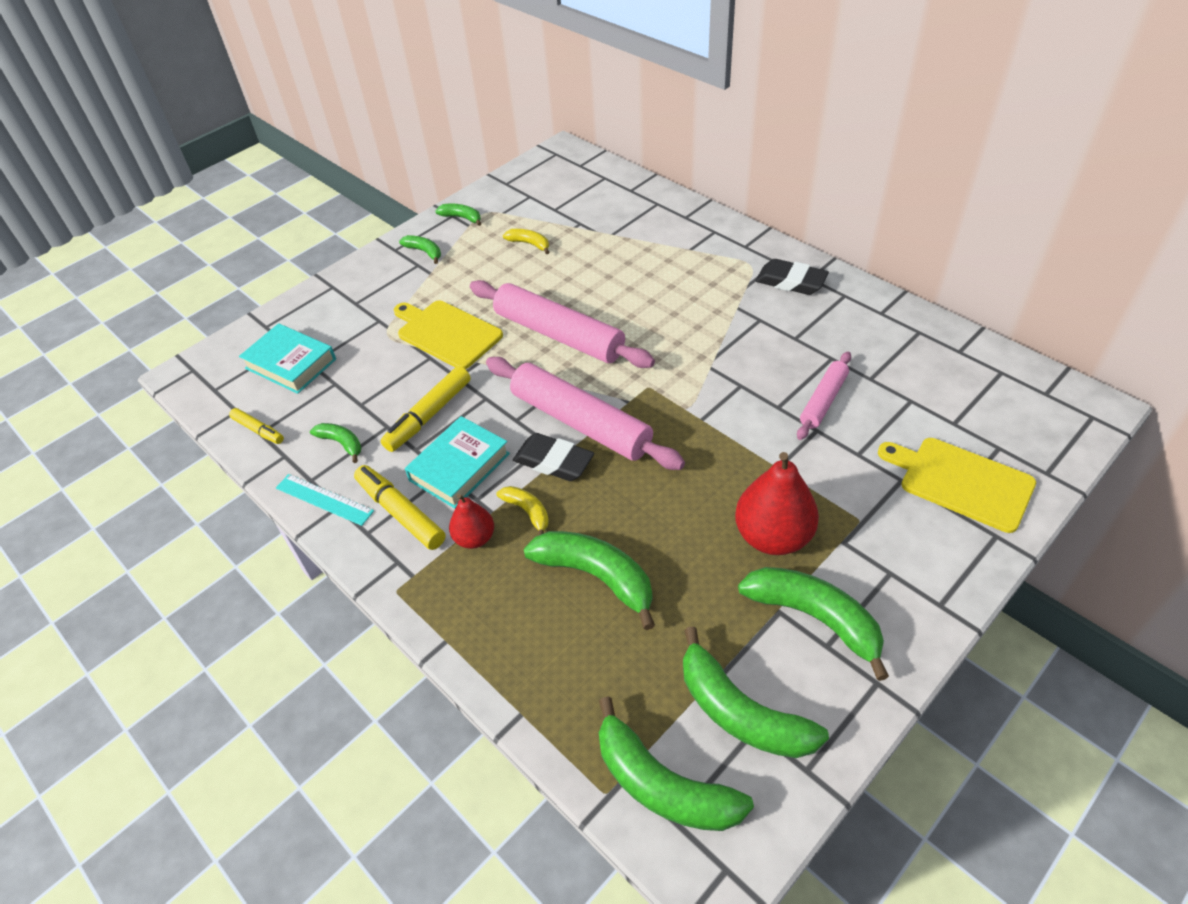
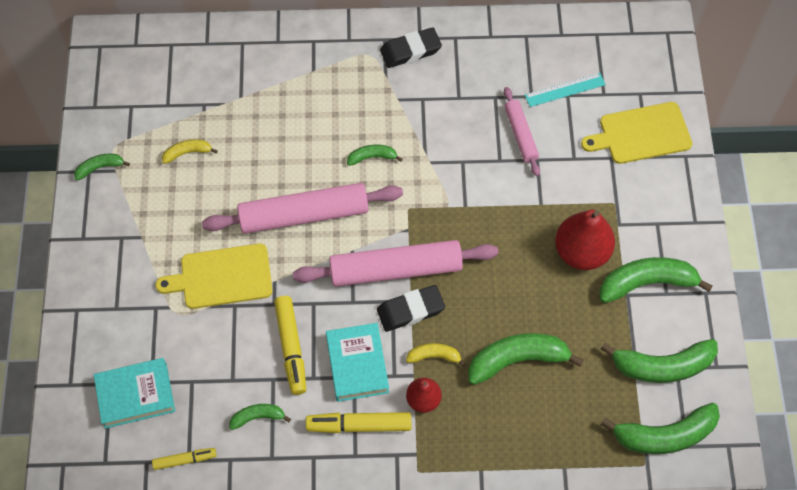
camera: 50 degrees left, 15 degrees up
(324, 499) = (298, 461): turquoise ruler -> turquoise ruler (565, 90)
(424, 252) = (111, 222): green banana -> green banana (372, 157)

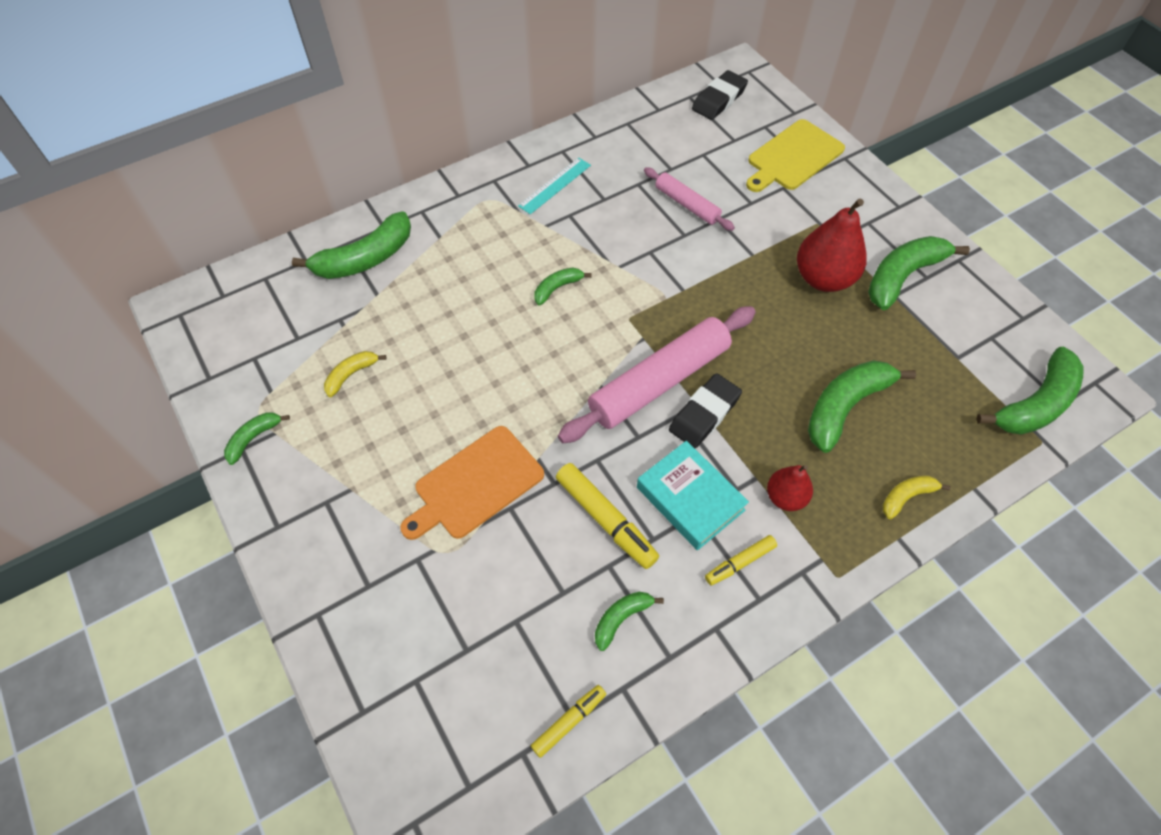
camera: 30 degrees left, 5 degrees down
(136, 395) = (457, 677): turquoise book -> none
(222, 277) = (475, 484): yellow cutting board -> orange cutting board
(304, 215) = (524, 376): pink rolling pin -> none
(359, 425) = (740, 563): yellow marker -> yellow marker, size x0.60
(410, 50) = (527, 179): black eraser -> black eraser (719, 99)
(434, 356) = (762, 447): yellow banana -> yellow banana (906, 497)
(565, 90) = (697, 151): turquoise ruler -> turquoise ruler (554, 185)
(662, 366) = (978, 342): green banana -> green banana (365, 258)

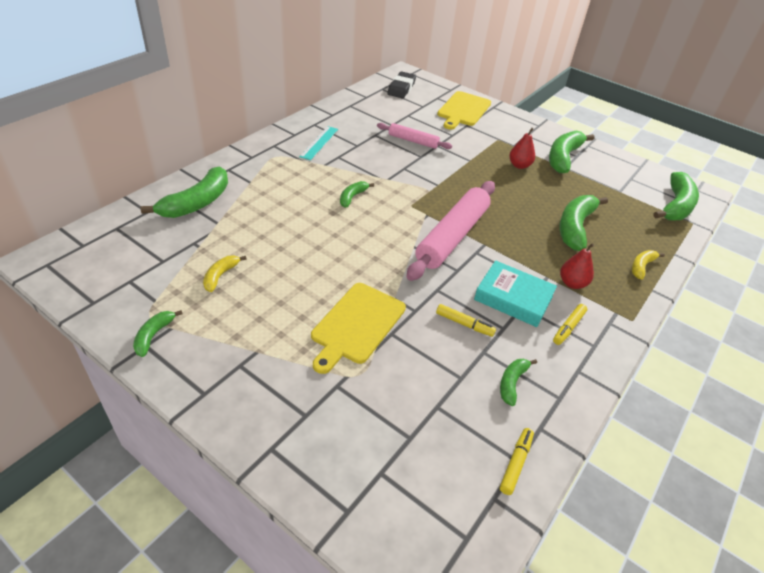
camera: 25 degrees left, 15 degrees down
(475, 484) = (357, 325): orange cutting board -> yellow cutting board
(605, 519) = (464, 324): yellow marker -> yellow marker, size x0.60
(704, 414) = (492, 248): black eraser -> none
(823, 278) = (519, 165): red pear -> red pear, size x0.57

